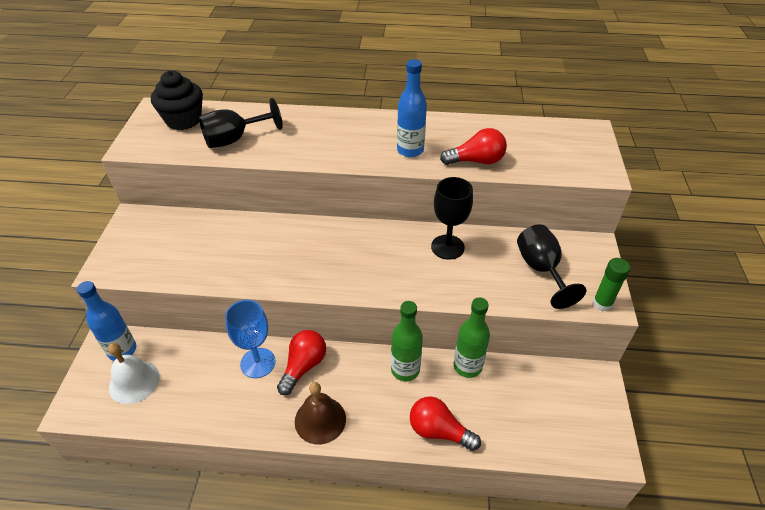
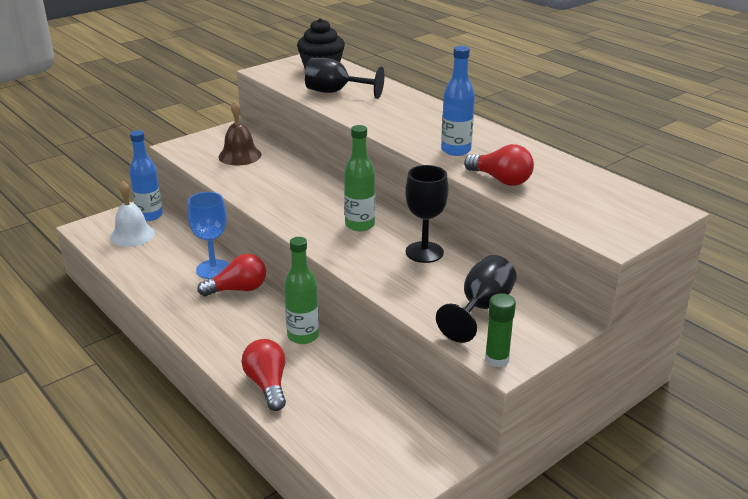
camera: 45 degrees right, 15 degrees down
(320, 420) = (202, 323): brown bell -> brown bell (240, 155)
(467, 366) = (354, 365): green bottle -> green bottle (360, 225)

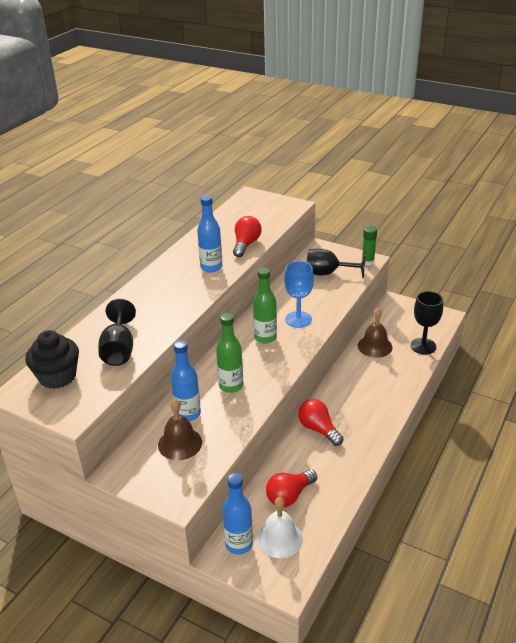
camera: 110 degrees left, 5 degrees up
(213, 269) = (301, 455): blue goblet -> blue goblet (298, 319)
(267, 384) = (402, 377): red light bulb -> red light bulb (289, 496)
(274, 164) = (188, 414): none -> blue bottle
(303, 336) = (348, 379): green bottle -> green bottle (231, 386)
(352, 382) = (374, 346): none -> brown bell
(424, 252) = (283, 303): black goblet -> black goblet (423, 346)

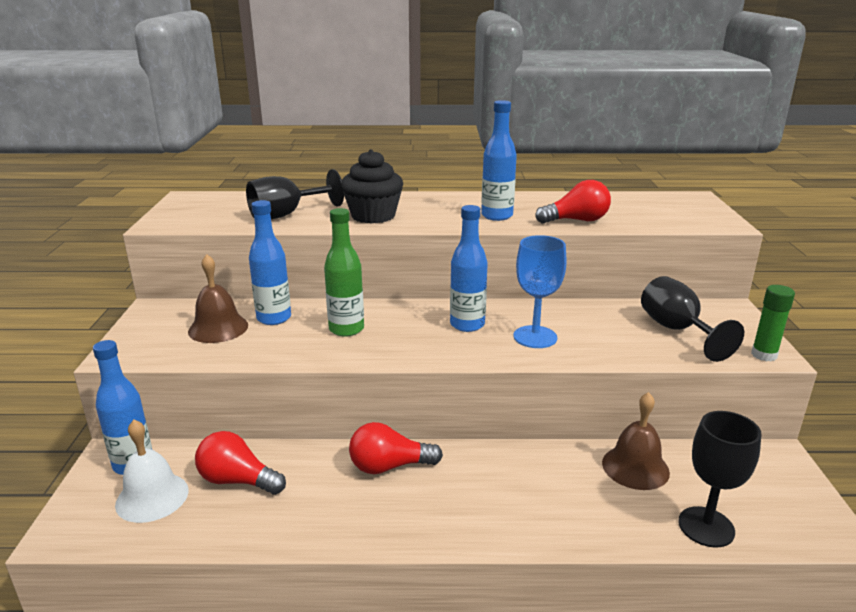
camera: 60 degrees right, 10 degrees down
(57, 376) = (221, 204): black cupcake -> black cupcake (373, 216)
(265, 337) = (467, 325): green bottle -> blue bottle
(318, 429) = (389, 466): red light bulb -> red light bulb turned 120 degrees counterclockwise

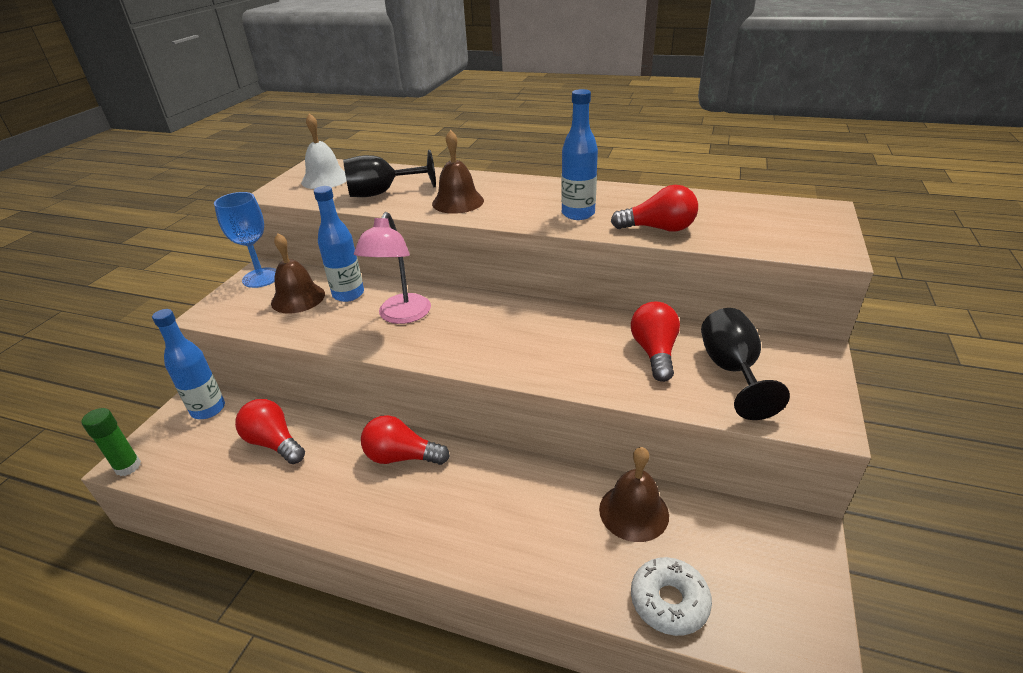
camera: 20 degrees right, 10 degrees up
(152, 497) = (205, 444): white bell -> white bell (325, 179)
(346, 329) = (401, 316): green bottle -> pink lamp
(373, 216) = (458, 202): black cupcake -> brown bell
(467, 325) = (514, 328): blue bottle -> none
(535, 337) = (571, 354): blue goblet -> blue goblet (261, 278)
(605, 326) = (654, 352): none -> red light bulb
(706, 527) = (669, 601): black goblet -> white donut
(764, 355) = (816, 422): green glue stick -> green glue stick (128, 467)

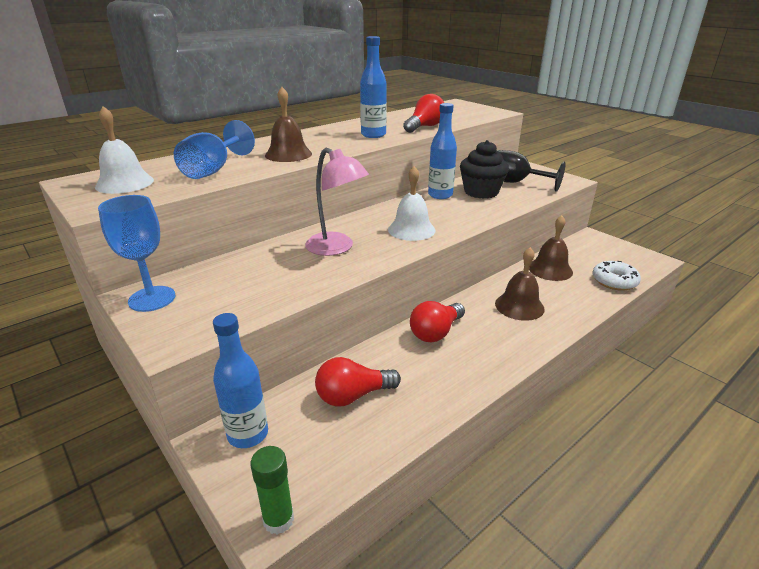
camera: 60 degrees left, 5 degrees down
(298, 298) = (231, 286): brown bell -> brown bell (519, 306)
(348, 294) = (266, 261): blue bottle -> blue bottle (440, 195)
(382, 193) = (213, 170): black goblet -> blue goblet
(483, 342) = (411, 229): none -> white bell
(654, 352) = (481, 192): red light bulb -> black cupcake

